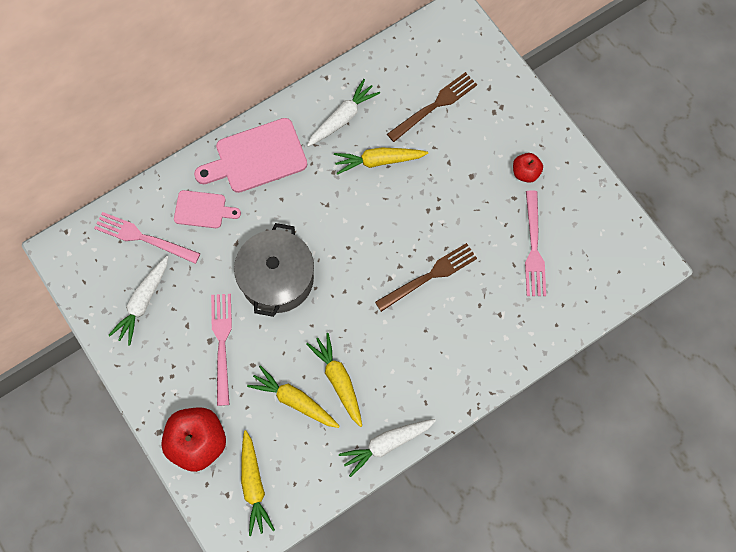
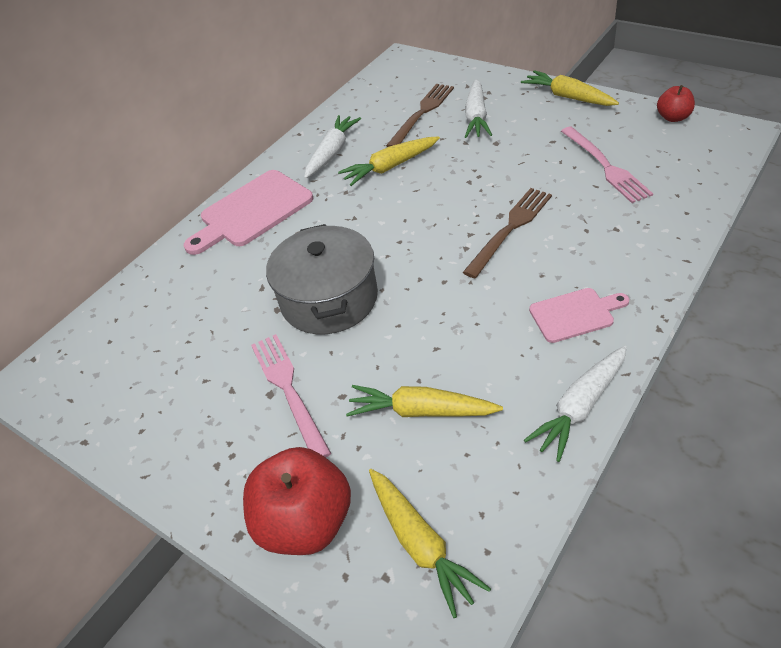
camera: 15 degrees left, 25 degrees down
(142, 237) = (138, 326): pink fork -> none
(143, 302) = (160, 389): white carrot -> white carrot (476, 117)
(203, 209) = (207, 274): pink cutting board -> pink cutting board (575, 314)
(338, 380) = (467, 365): yellow carrot -> yellow carrot (568, 97)
(525, 173) = (549, 121): red apple -> red apple (673, 117)

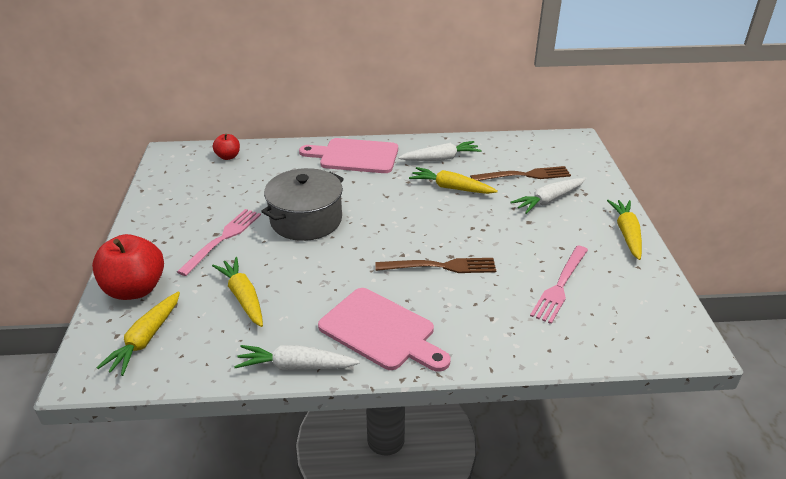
camera: 45 degrees right, 10 degrees down
(575, 314) = (381, 331): pink cutting board -> pink cutting board, size x1.71
(673, 117) = (668, 300): red apple -> red apple (228, 157)

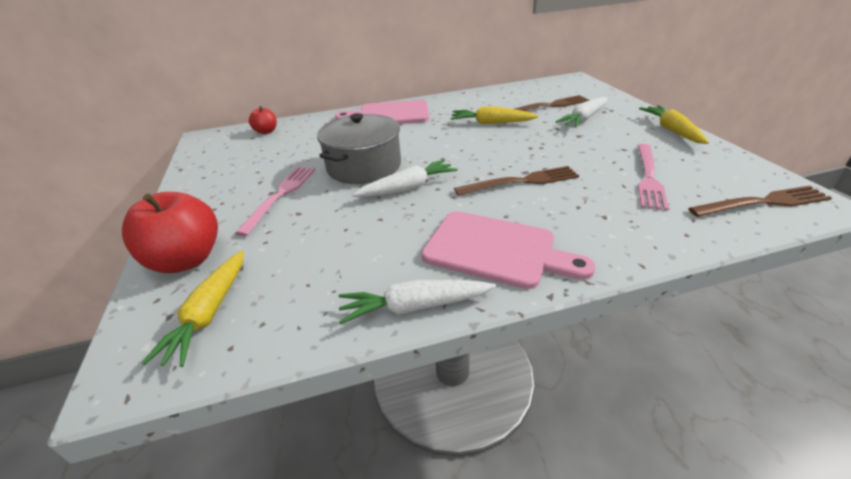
camera: 10 degrees left, 0 degrees up
(243, 297) = (321, 245): yellow carrot -> none
(441, 159) = (468, 105): white carrot -> white carrot (408, 188)
(644, 333) = (764, 202): none -> brown fork

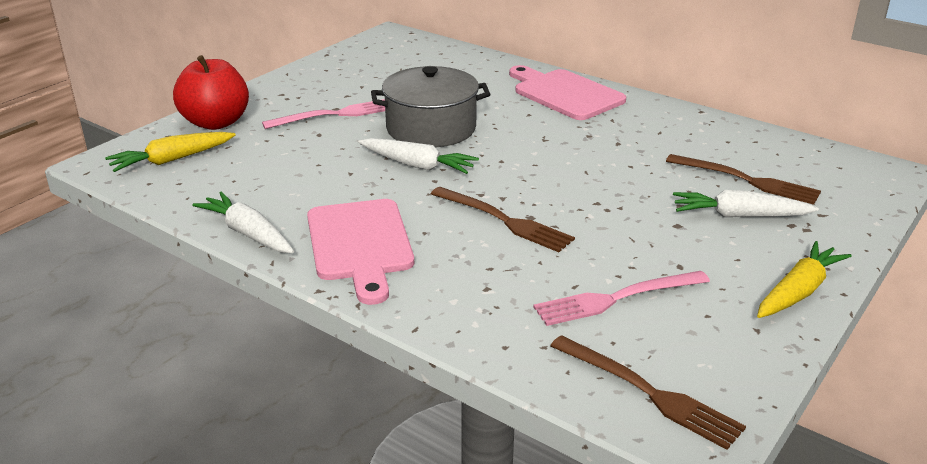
camera: 50 degrees right, 5 degrees down
(266, 131) = (437, 53): red apple -> none
(491, 123) = (631, 158): yellow carrot -> none

